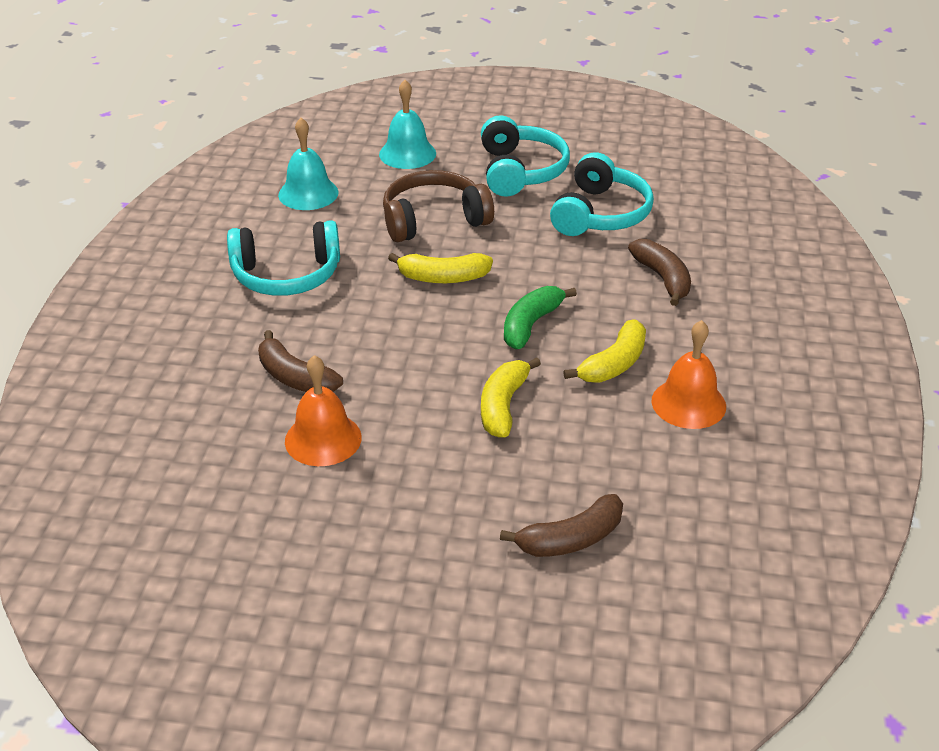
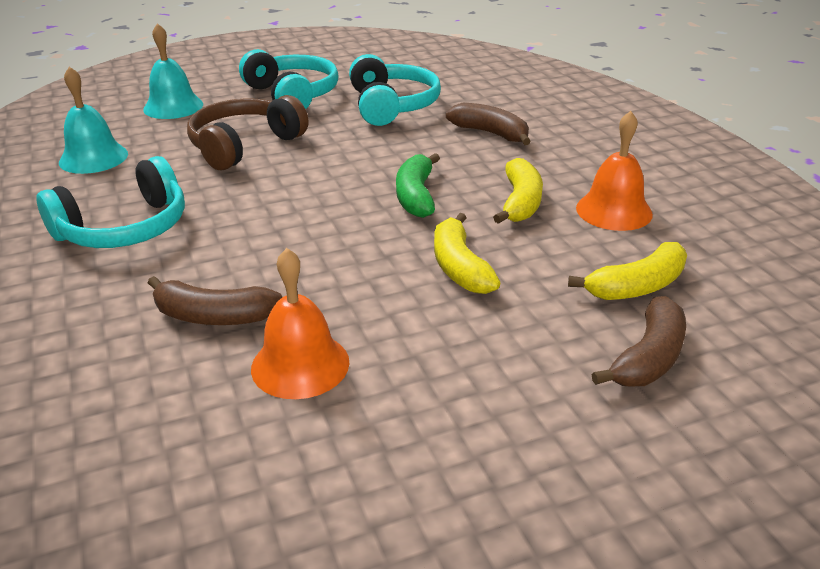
camera: 30 degrees left, 5 degrees down
(443, 278) = (296, 185): yellow banana -> yellow banana (636, 286)

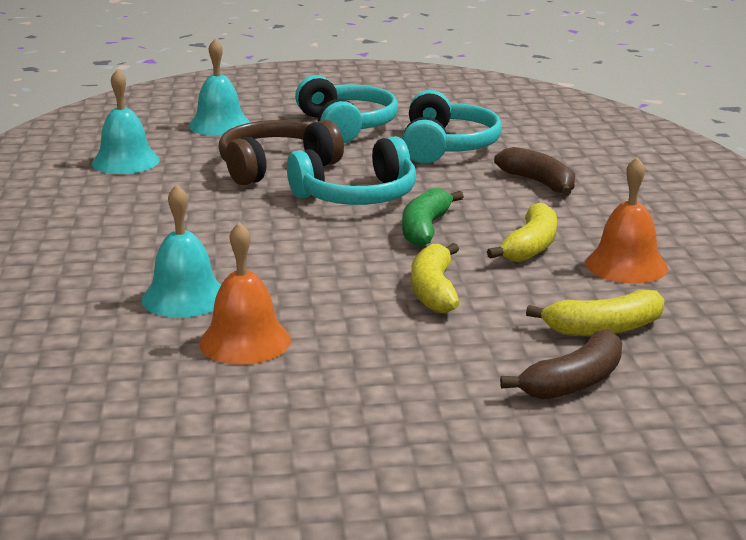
camera: 15 degrees right, 10 degrees down
(125, 228) = (133, 222): turquoise headphones -> turquoise headphones (357, 196)
(213, 316) = (184, 297): brown banana -> turquoise bell

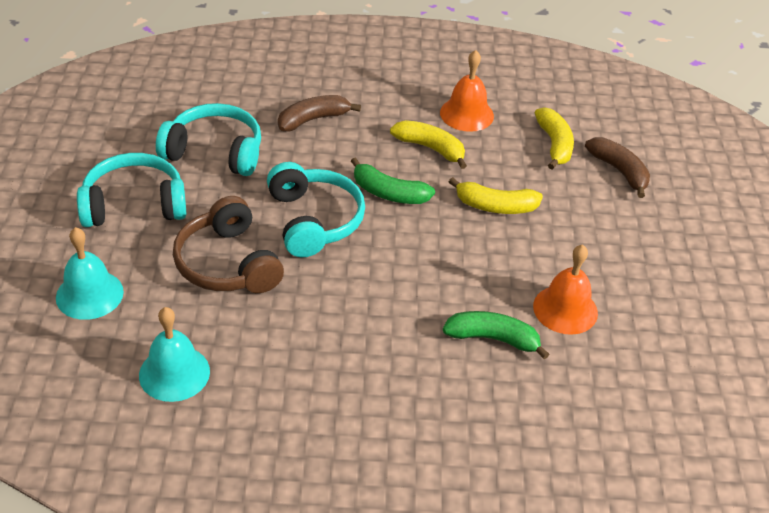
camera: 85 degrees left, 20 degrees up
(184, 297) = (493, 339): turquoise bell -> green banana

